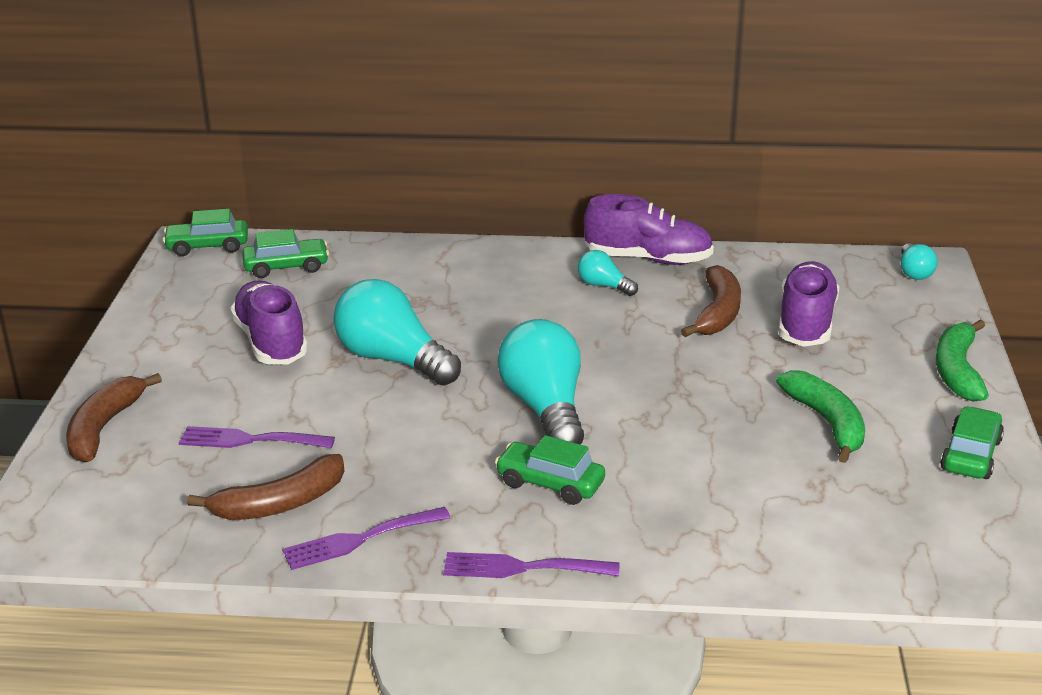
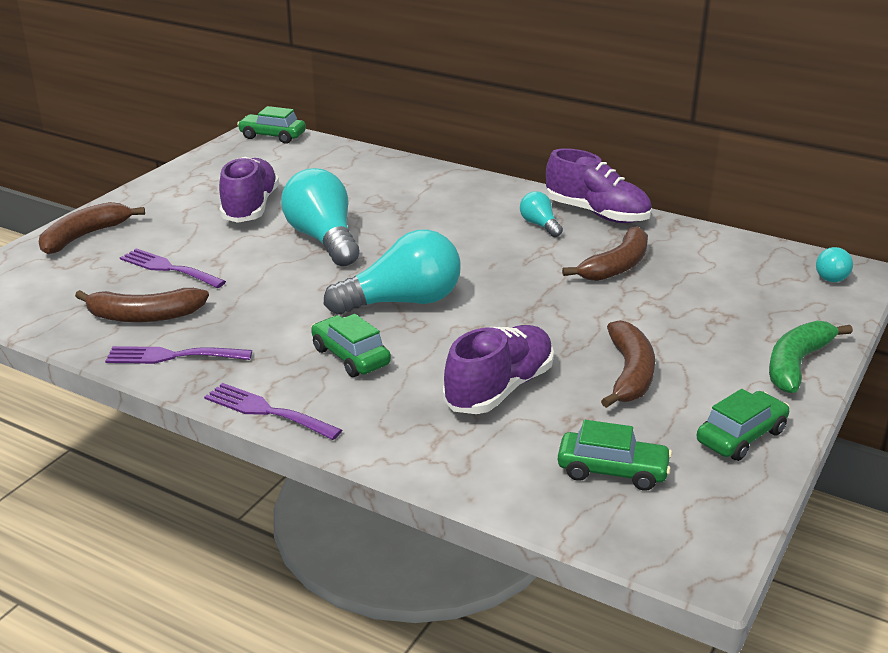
camera: 25 degrees right, 0 degrees up
(286, 267) = (312, 161): green car -> green car (612, 471)
(545, 409) = (402, 302): turquoise light bulb -> turquoise light bulb turned 60 degrees clockwise
(806, 323) = (688, 292): purple shoe -> purple shoe (499, 389)
(827, 423) = (629, 374): green banana -> brown banana

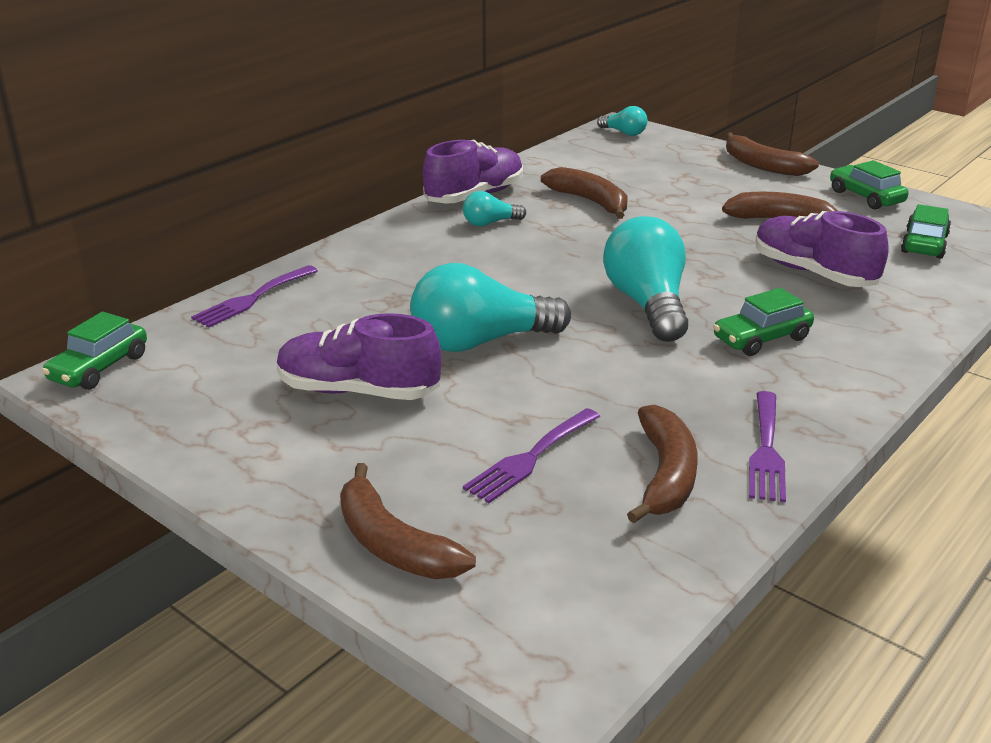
camera: 80 degrees left, 0 degrees up
(267, 411) = (873, 389): purple fork -> purple fork (252, 299)
(797, 364) = (762, 165): green banana -> brown banana

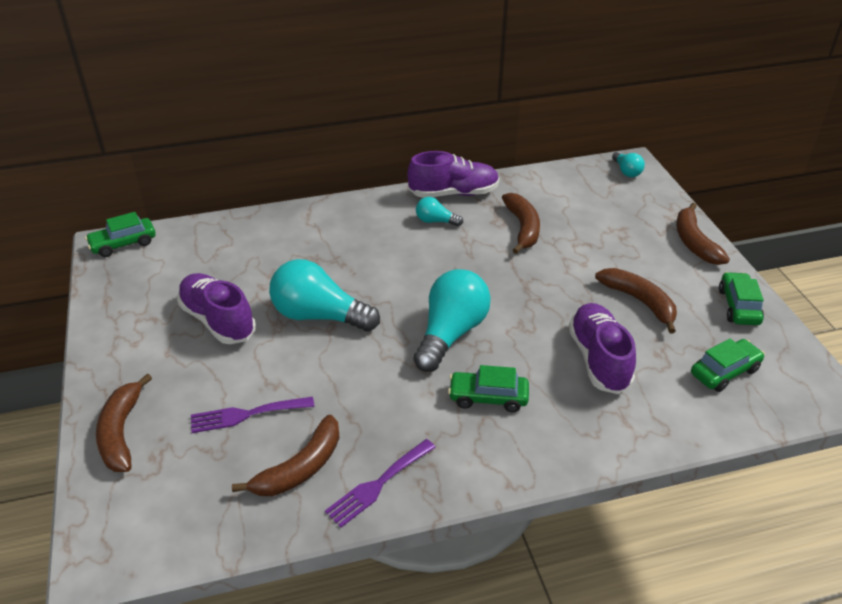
camera: 35 degrees right, 10 degrees up
(252, 299) = (241, 226): purple fork -> none

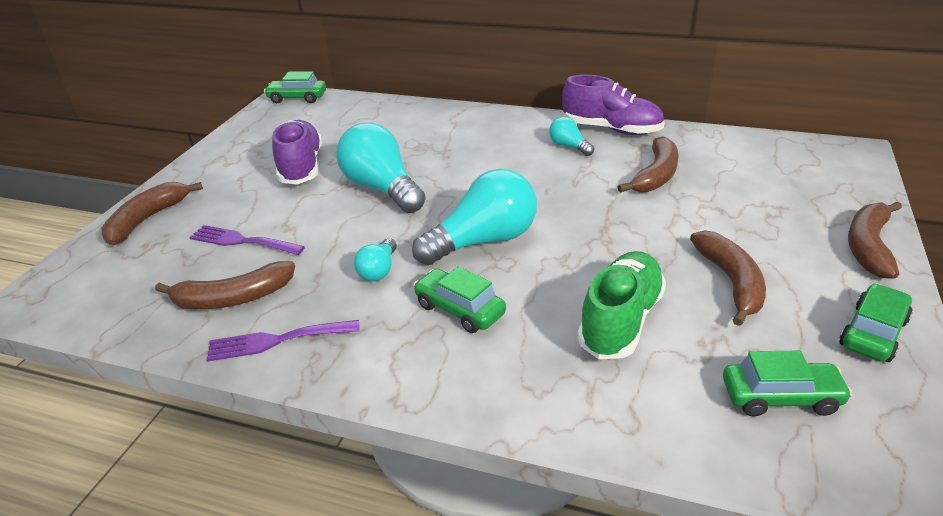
camera: 35 degrees right, 5 degrees down
(599, 359) = (620, 320): purple shoe -> green shoe
(626, 171) = (838, 156): turquoise light bulb -> turquoise light bulb (379, 270)

